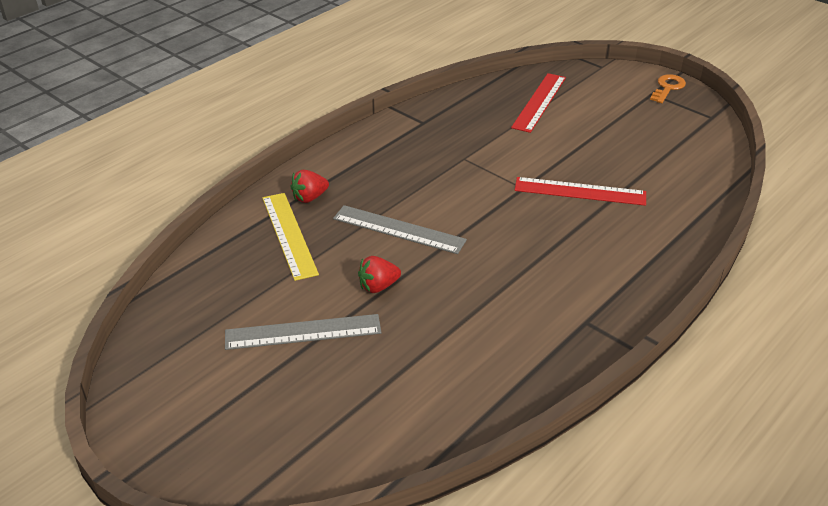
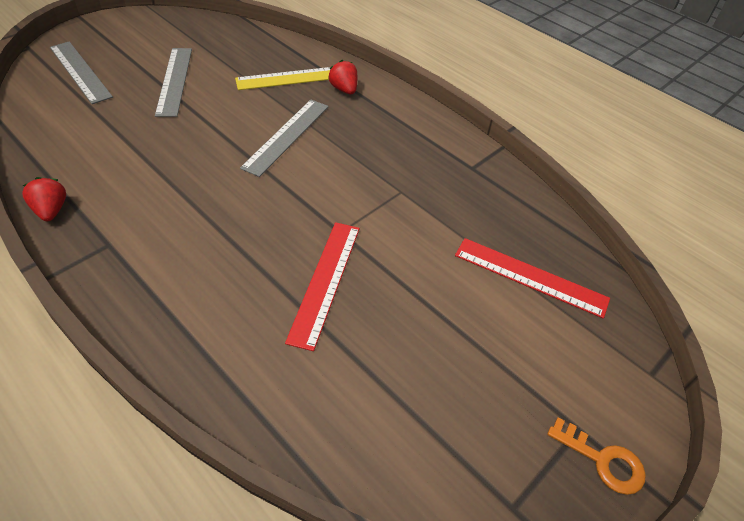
camera: 90 degrees right, 10 degrees up
(287, 432) = (80, 71): none -> grey ruler
(378, 286) = (212, 119): red strawberry -> red strawberry (51, 210)

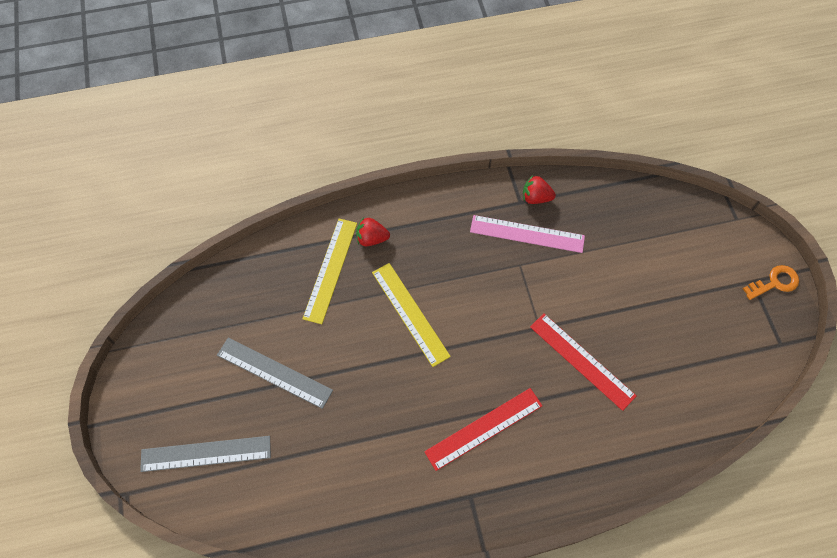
camera: 55 degrees left, 15 degrees up
(51, 210) = (407, 530): red strawberry -> red strawberry (536, 197)
(286, 136) = (410, 313): grey ruler -> yellow ruler
(441, 184) = (527, 234): none -> pink ruler
(530, 277) = (639, 233): red ruler -> red ruler (484, 428)

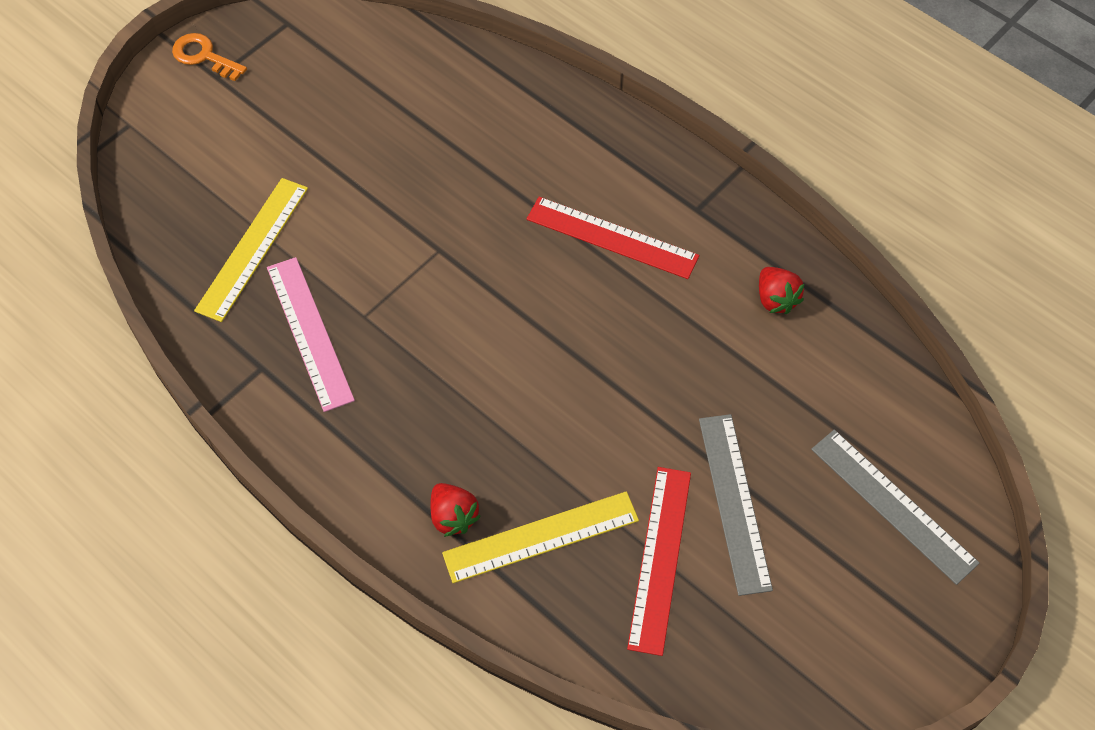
camera: 125 degrees left, 5 degrees down
(410, 313) = (530, 398): yellow ruler -> yellow ruler (253, 248)
(536, 197) = (241, 353): red strawberry -> red strawberry (776, 299)
(582, 360) = (451, 188): red ruler -> red ruler (659, 558)

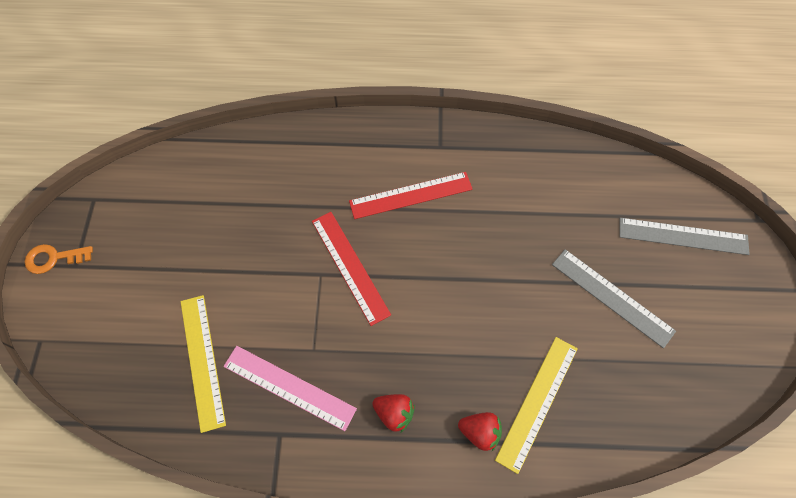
camera: 40 degrees left, 5 degrees up
(659, 558) = (607, 361): red ruler -> red ruler (350, 267)
(776, 299) = (526, 168): red strawberry -> red strawberry (394, 413)

